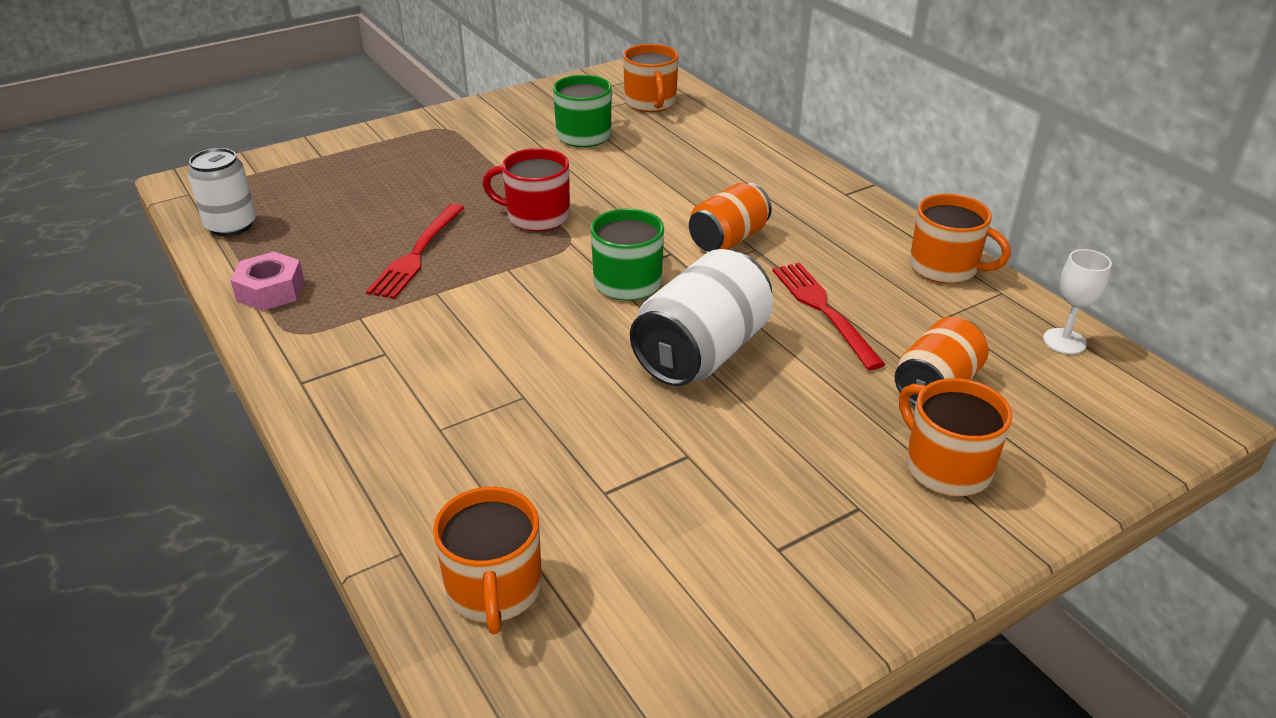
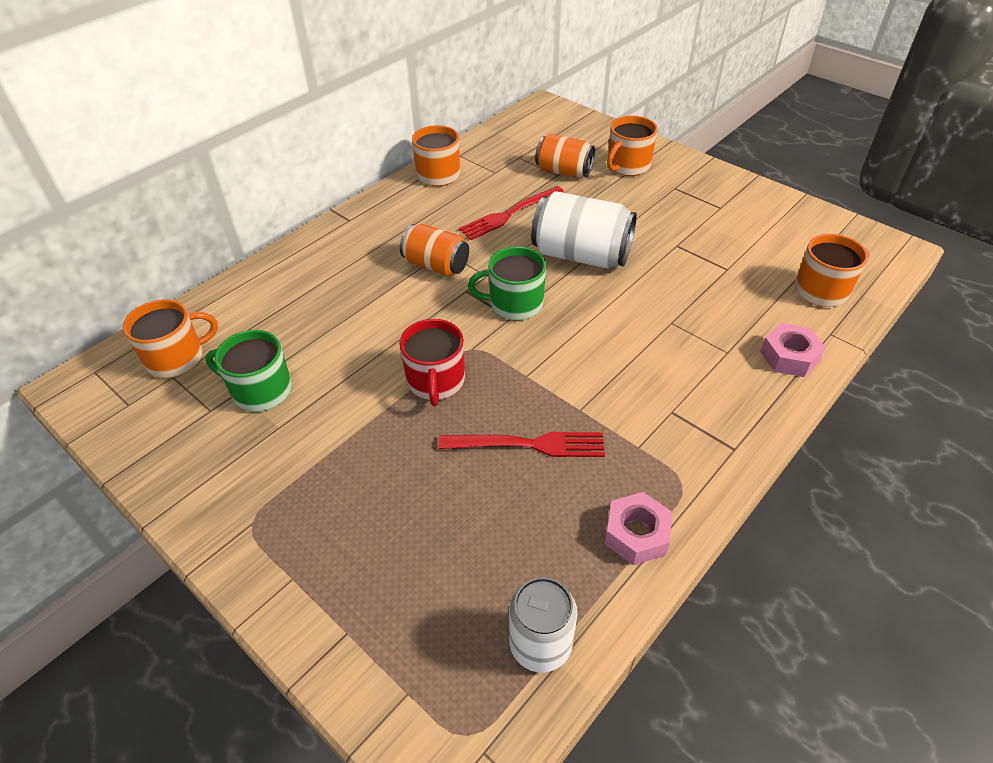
camera: 105 degrees left, 10 degrees up
(391, 485) = (789, 356): none -> pink nut
(1064, 341) = (500, 136): white goblet -> none

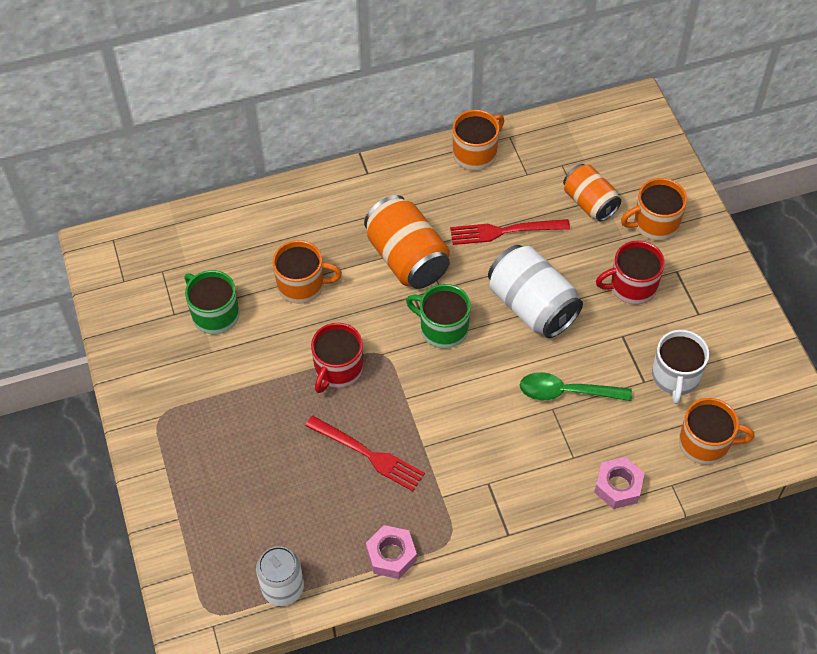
camera: 30 degrees right, 10 degrees up
(177, 358) = (172, 255): orange mug -> orange mug (302, 285)
(436, 265) = (407, 258): orange can -> orange can, size x1.54
(650, 210) = (631, 286): none -> red mug
(671, 304) = (566, 392): none -> green spoon
(748, 255) = (675, 377): none -> white mug

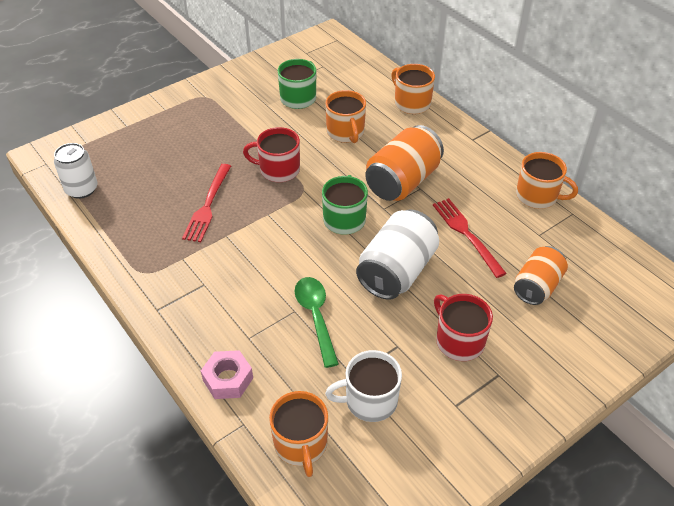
camera: 70 degrees right, 10 degrees down
(391, 555) = (121, 241): pink nut -> none
(654, 223) = (545, 343): orange mug -> orange mug (411, 103)

